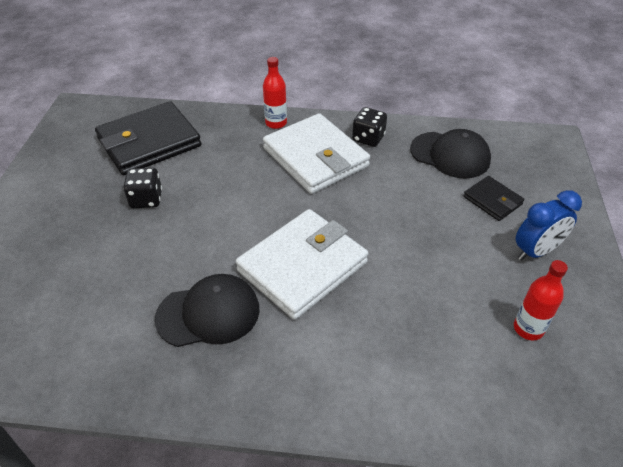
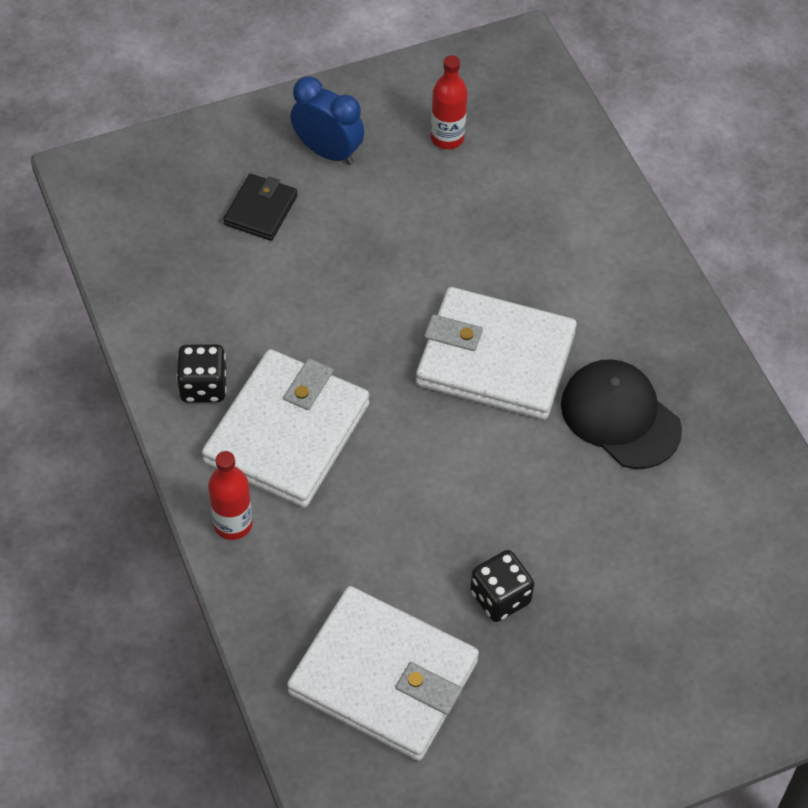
camera: 120 degrees left, 10 degrees up
(149, 142) = (383, 678): black wallet -> white wallet
(450, 155) = (189, 278): black cap -> none

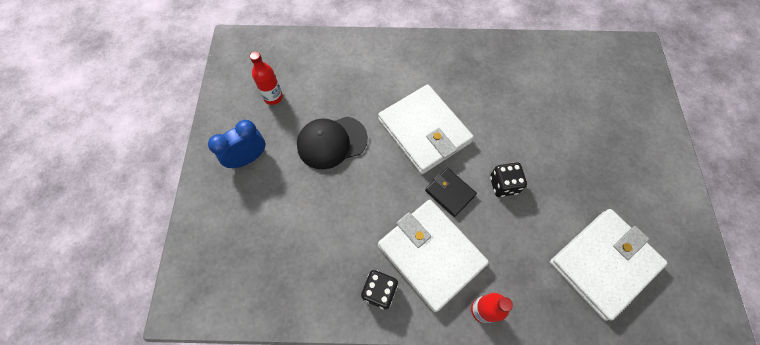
camera: 65 degrees left, 10 degrees up
(261, 210) = (269, 210): black wallet -> black wallet (450, 193)
(495, 359) = (424, 131): white wallet -> white wallet turned 75 degrees counterclockwise
(500, 597) = (568, 186): black dice -> black dice (503, 184)
(620, 417) = (479, 92): black cap -> black cap (332, 142)

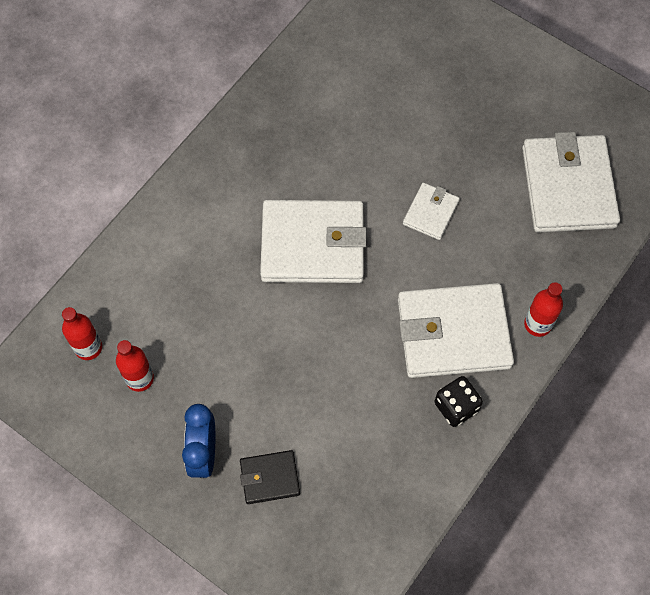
camera: 55 degrees left, 0 degrees up
(275, 62) = (88, 347): none -> red bottle
(332, 142) = (253, 349): black cap -> none
(450, 193) = (402, 269): black wallet -> black wallet (269, 478)
(503, 184) = (431, 213): black dice -> white wallet

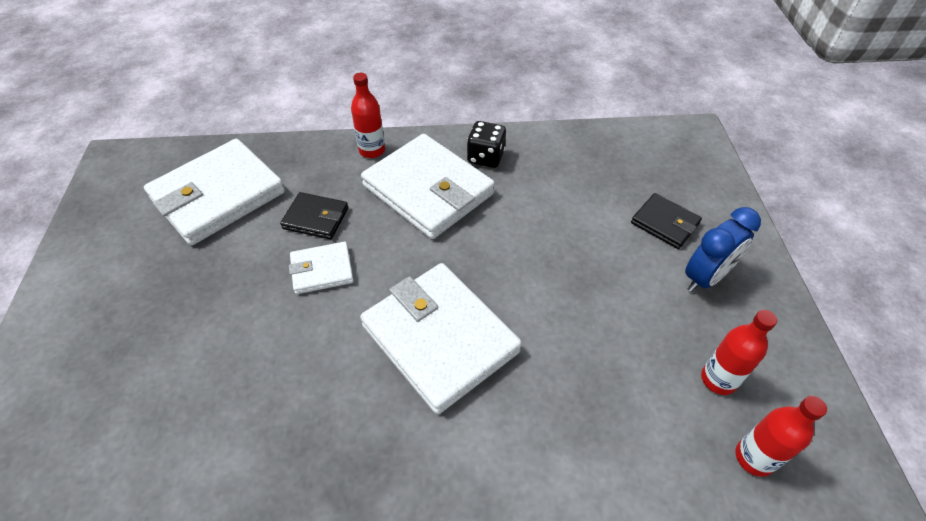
camera: 130 degrees left, 15 degrees down
(487, 237) = (316, 218): none -> black wallet

